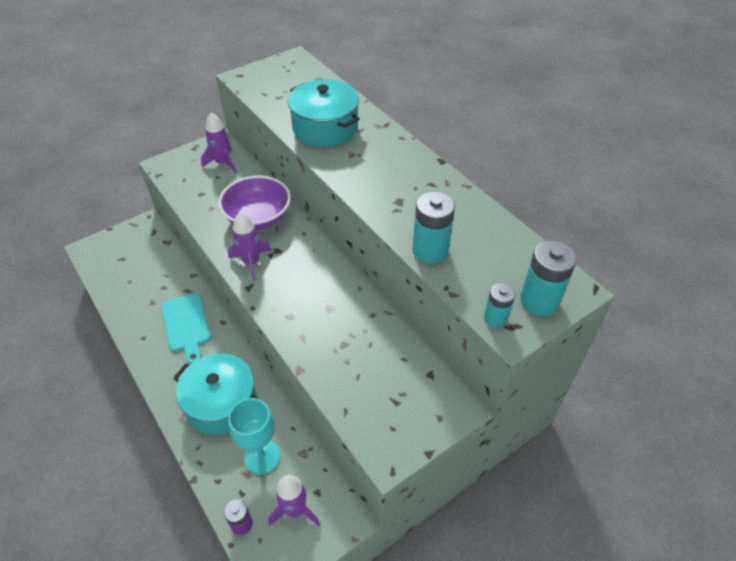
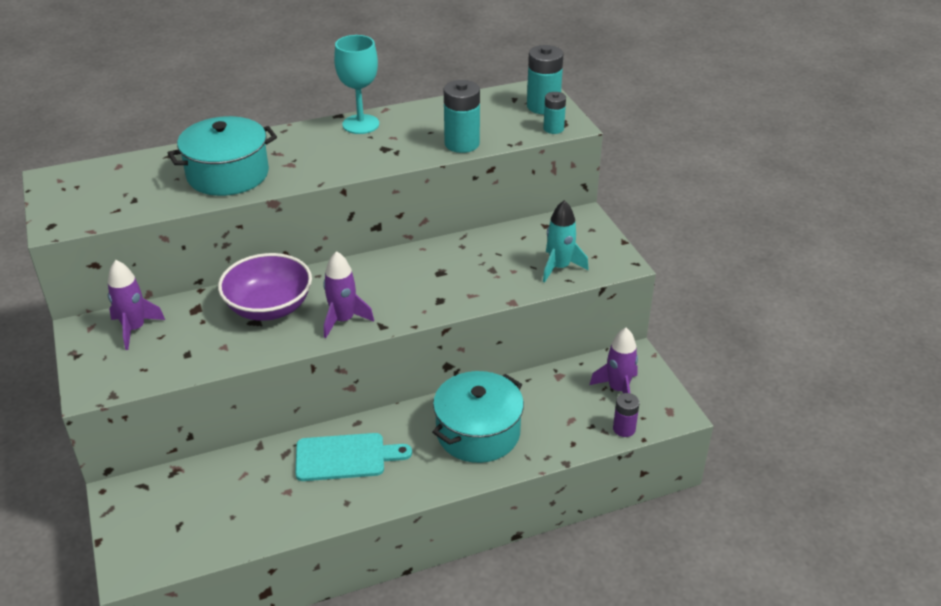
camera: 75 degrees left, 10 degrees down
(262, 456) = (554, 406): turquoise goblet -> turquoise goblet (361, 124)
(363, 399) = (559, 267): none -> turquoise rocket

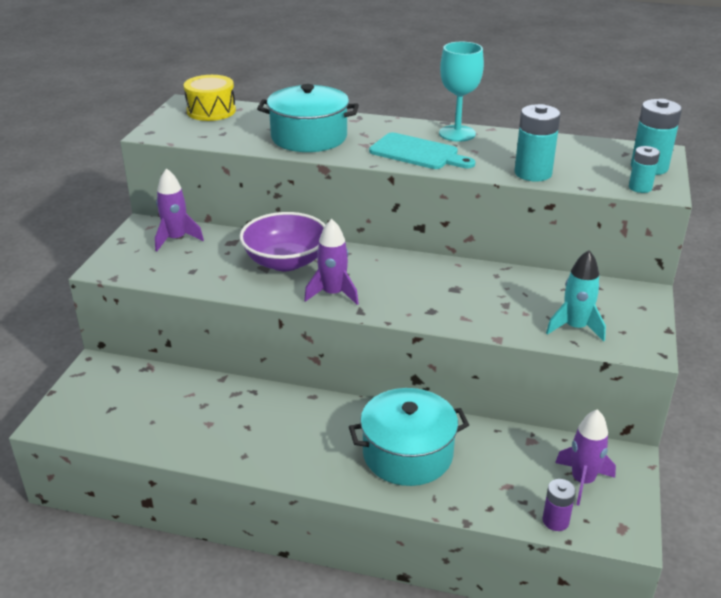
camera: 35 degrees right, 5 degrees down
(91, 178) = (211, 111): none -> yellow drum
(345, 457) = (277, 419): turquoise cutting board -> turquoise cutting board (417, 153)

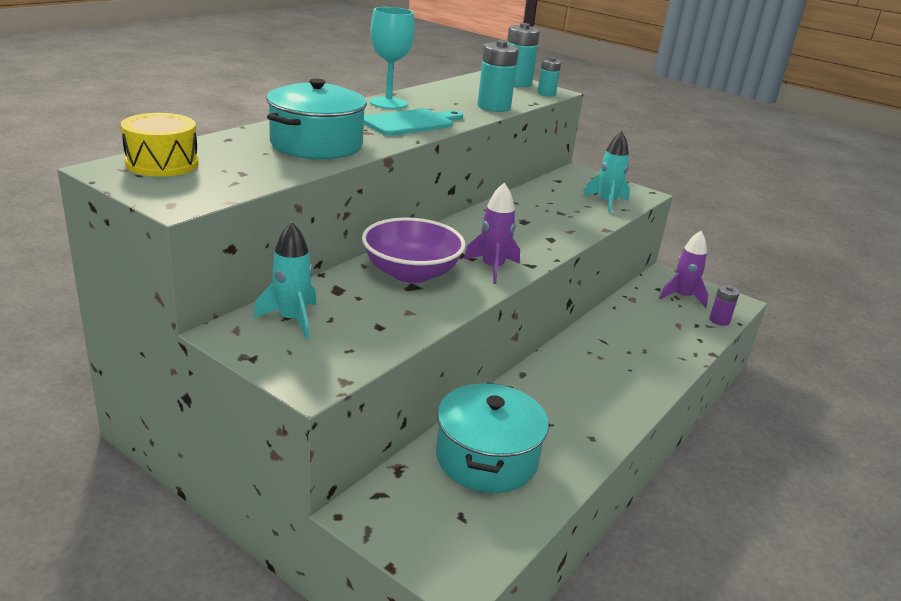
camera: 70 degrees left, 5 degrees down
(176, 239) = (292, 319): purple rocket -> turquoise rocket
(407, 454) = (626, 352): turquoise pot -> turquoise pot (486, 458)

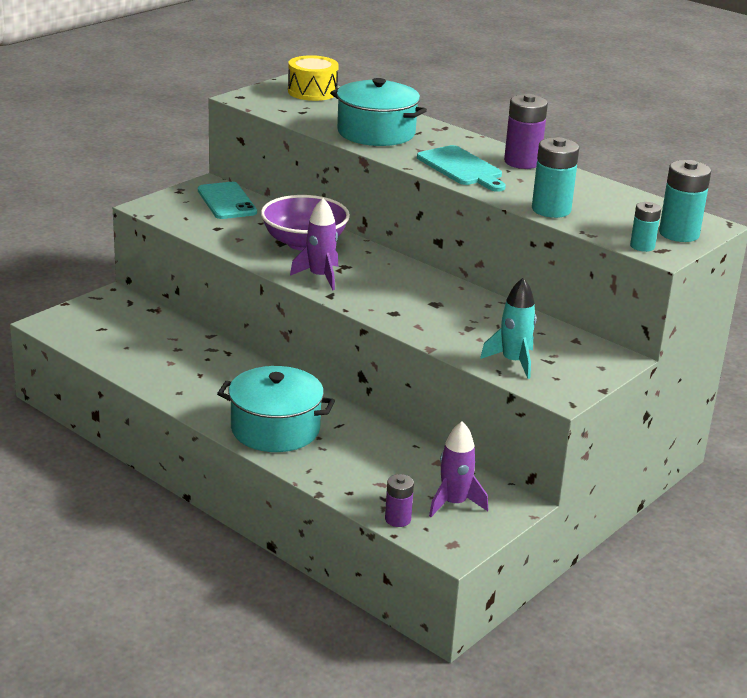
camera: 95 degrees right, 0 degrees up
(292, 319) = (226, 201): turquoise rocket -> turquoise phone
(388, 103) = (522, 162): turquoise goblet -> purple battery
(486, 458) = (160, 343): turquoise pot -> turquoise pot (275, 429)

